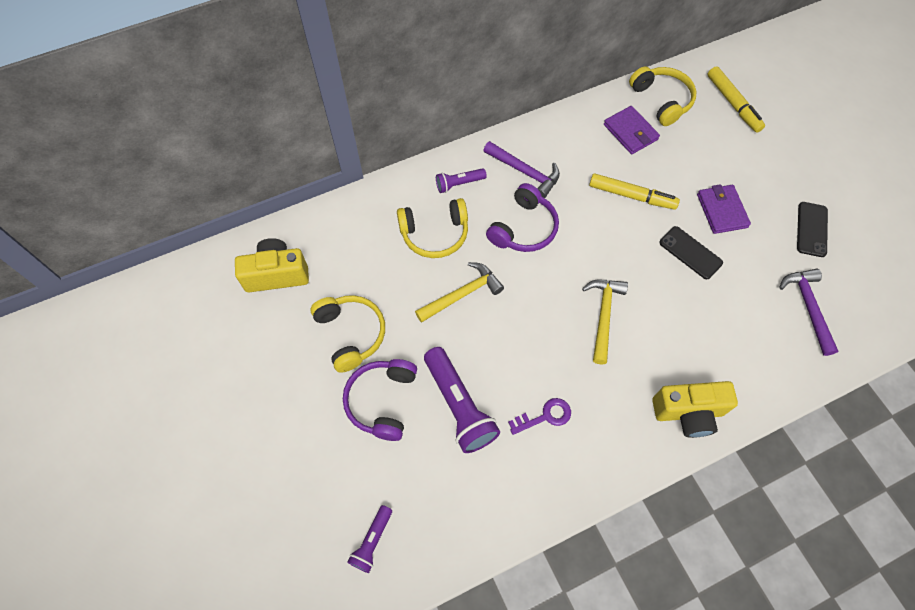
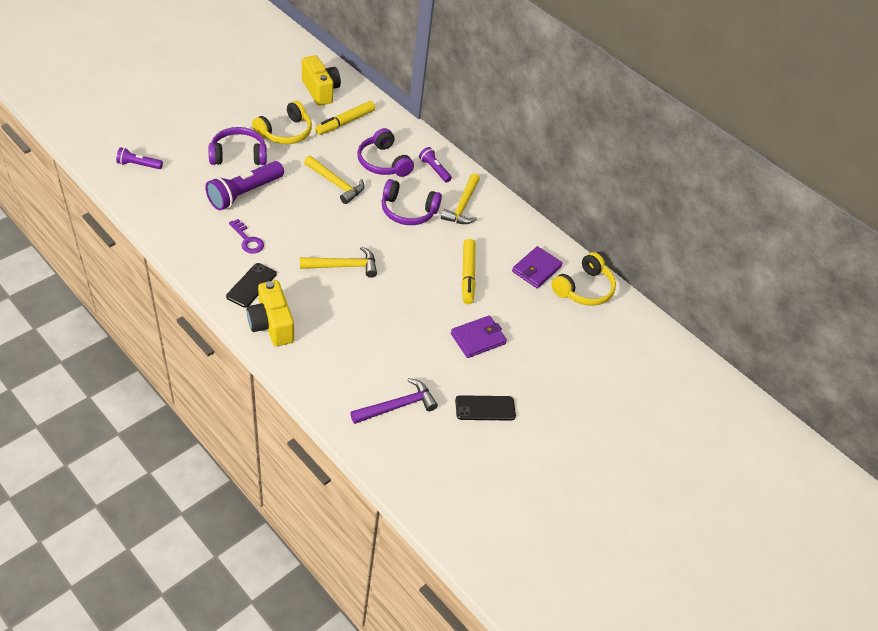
camera: 65 degrees right, 15 degrees down
(435, 234) = (383, 162): yellow headphones -> purple headphones
(524, 172) = (463, 206): purple hammer -> yellow hammer
(690, 253) = (424, 318): black phone -> black phone (251, 285)
(733, 104) = (608, 342): yellow marker -> yellow marker (345, 122)

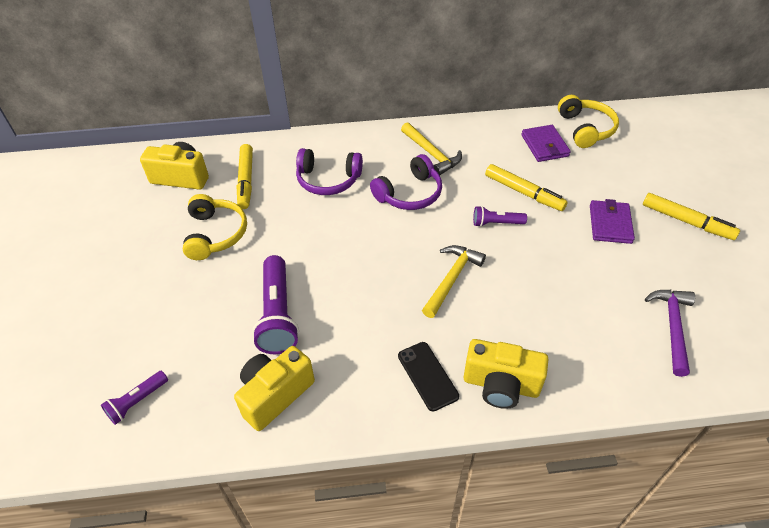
camera: 45 degrees left, 0 degrees up
(185, 220) = (275, 395): none -> yellow camera
(238, 155) = (212, 291): purple headphones -> none
(248, 240) = (354, 346): purple key -> none
(336, 183) = (327, 229): yellow hammer -> none
(434, 169) = (368, 149): purple flashlight -> purple flashlight (496, 223)
(485, 408) = (702, 261): black phone -> none
(524, 387) = (687, 221): none -> yellow marker

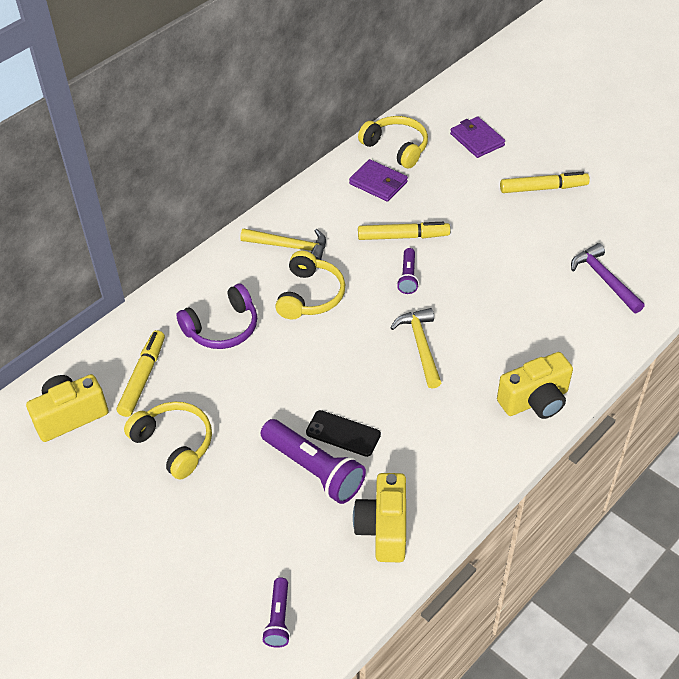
camera: 40 degrees left, 0 degrees up
(246, 181) = (143, 377): yellow marker -> yellow marker turned 120 degrees counterclockwise
(409, 193) = (310, 295): purple headphones -> yellow headphones
(427, 376) = (479, 431): black phone -> black phone (343, 433)
(496, 223) = (408, 277): purple flashlight -> purple flashlight turned 45 degrees counterclockwise
(610, 224) = (492, 224): purple wallet -> purple wallet (477, 140)

